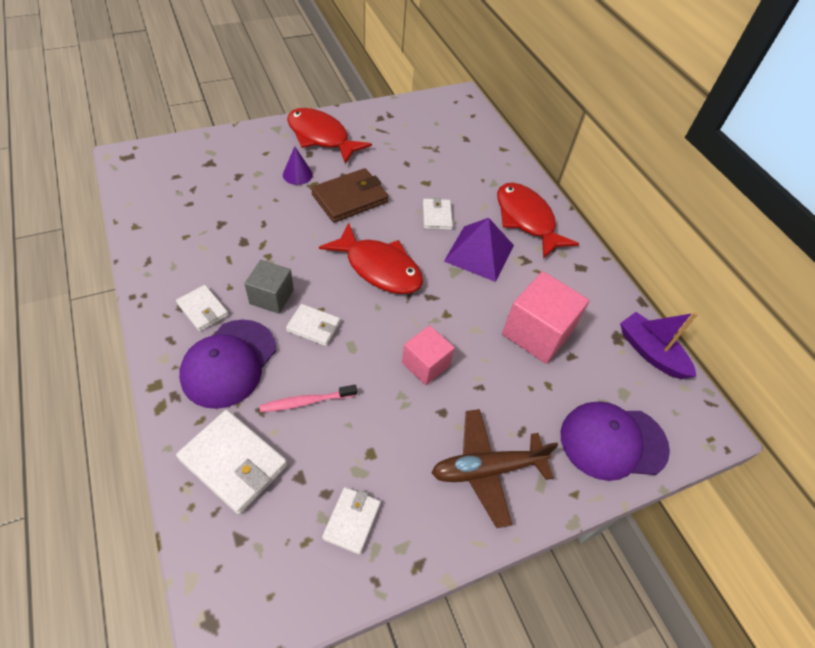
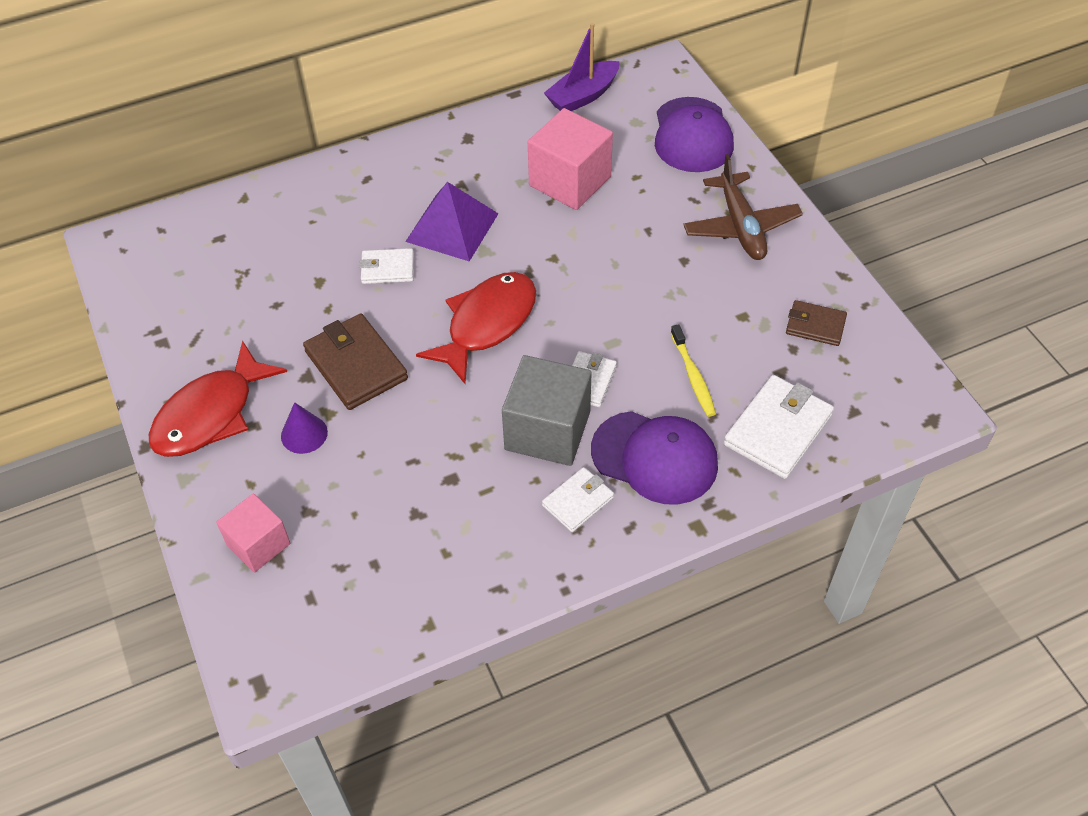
camera: 85 degrees left, 0 degrees up
(271, 297) = (547, 430): grey cube -> grey cube, size x1.60
(306, 402) = (693, 376): pink toothbrush -> yellow toothbrush
(352, 521) = (815, 325): white wallet -> brown wallet
(425, 364) = (626, 275): pink cube -> pink cube (258, 544)
(526, 220) = (389, 180): red fish -> none

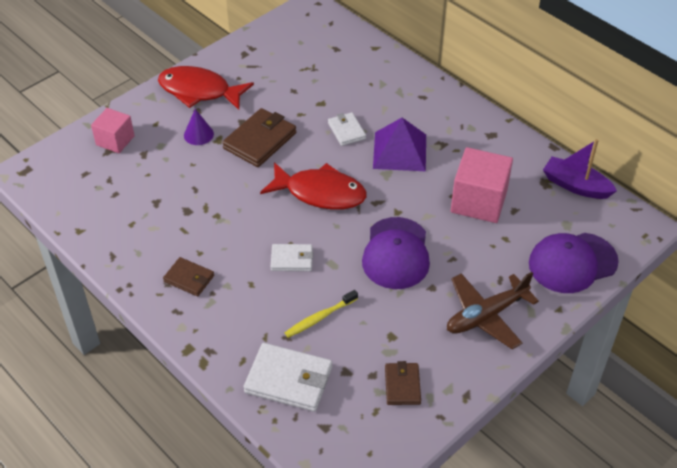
camera: 70 degrees right, 5 degrees down
(547, 430) = (241, 248): grey cube -> none
(578, 501) = (189, 278): white wallet -> brown wallet
(654, 457) = (238, 311): purple cap -> purple cap (396, 253)

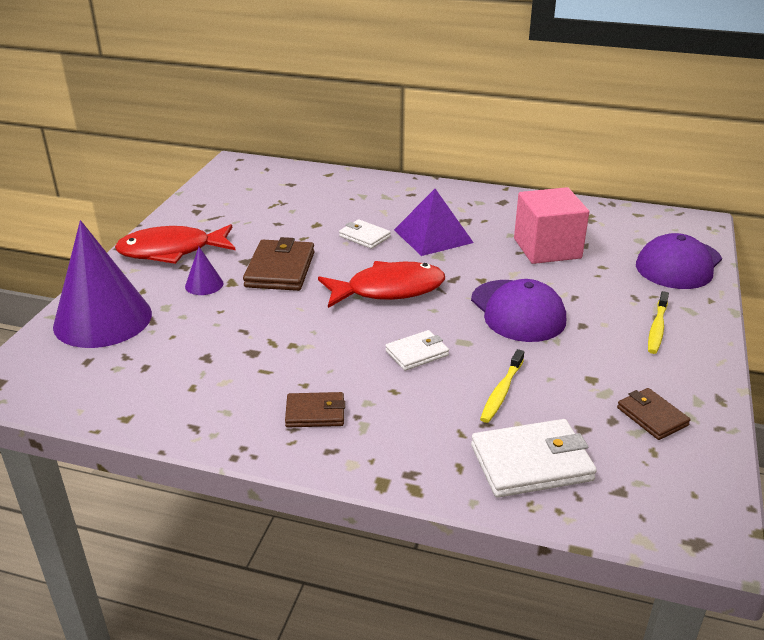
camera: 30 degrees left, 15 degrees down
(115, 140) = (103, 319): pink cube -> purple cone
(486, 315) = (657, 328): brown plane -> yellow toothbrush
(575, 185) = (614, 213): purple boat -> none

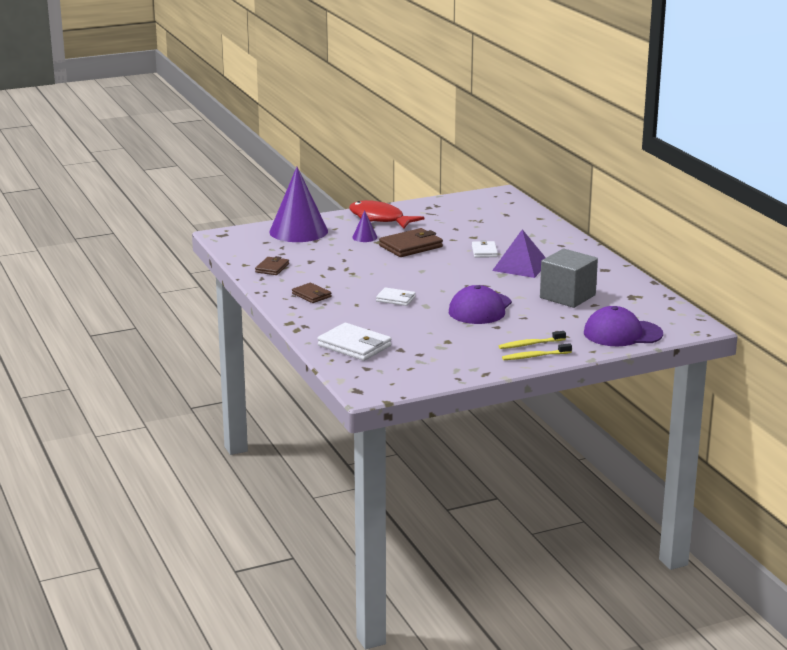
camera: 50 degrees right, 10 degrees down
(388, 290) = (440, 275): red fish -> none
(501, 392) = (398, 325): yellow toothbrush -> yellow toothbrush (535, 356)
(547, 248) = (567, 296): pink cube -> grey cube
(652, 416) = (439, 361): brown wallet -> brown wallet (272, 268)

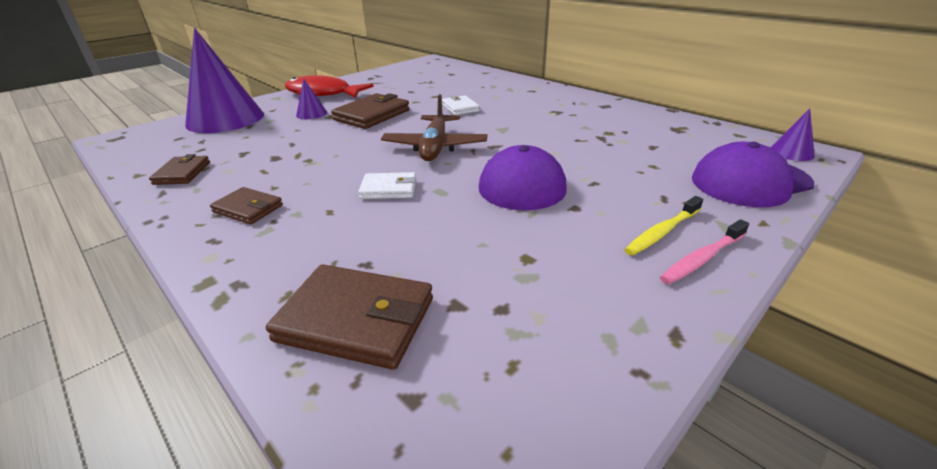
camera: 20 degrees left, 10 degrees up
(354, 346) = (356, 319): white wallet -> brown wallet
(442, 279) = (435, 147): none -> brown plane
(521, 266) = (515, 116): purple pyramid -> none
(535, 356) = (702, 258): yellow toothbrush -> pink toothbrush
(567, 296) = (609, 142): grey cube -> none
(684, 324) = (791, 152): none -> purple cone

